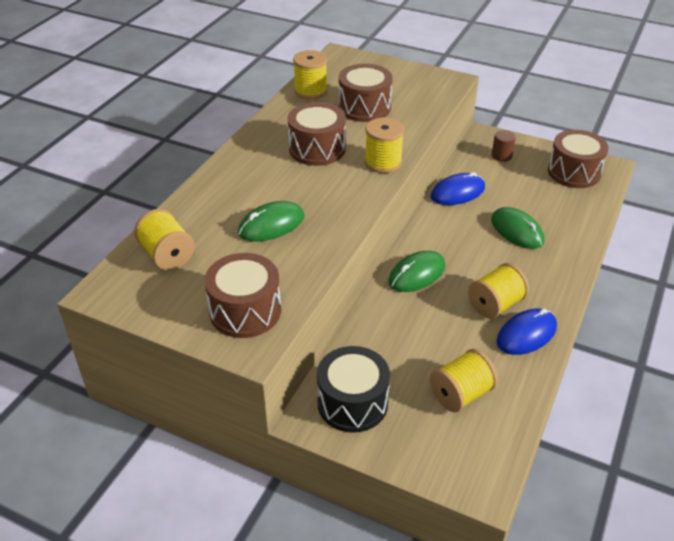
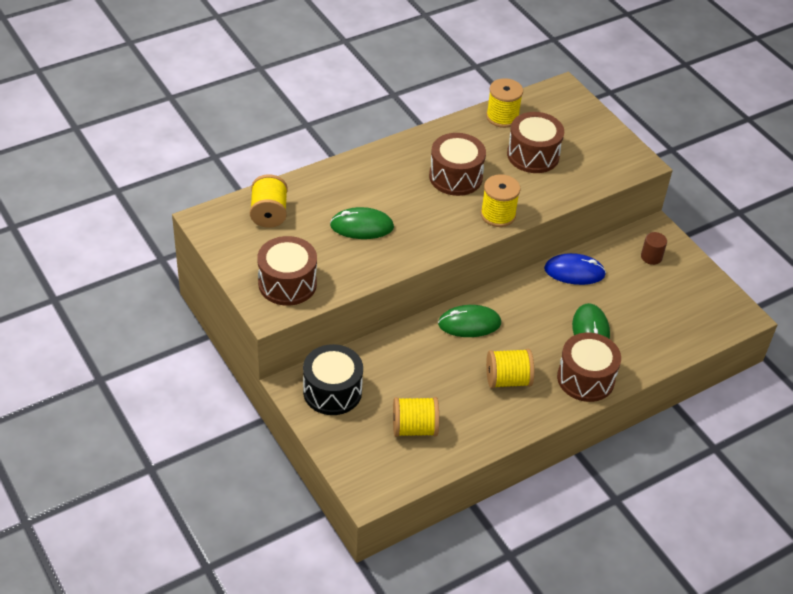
camera: 30 degrees right, 5 degrees up
(526, 334) = (508, 414): blue mouse -> none
(574, 172) = (702, 305): brown drum -> brown drum (585, 378)

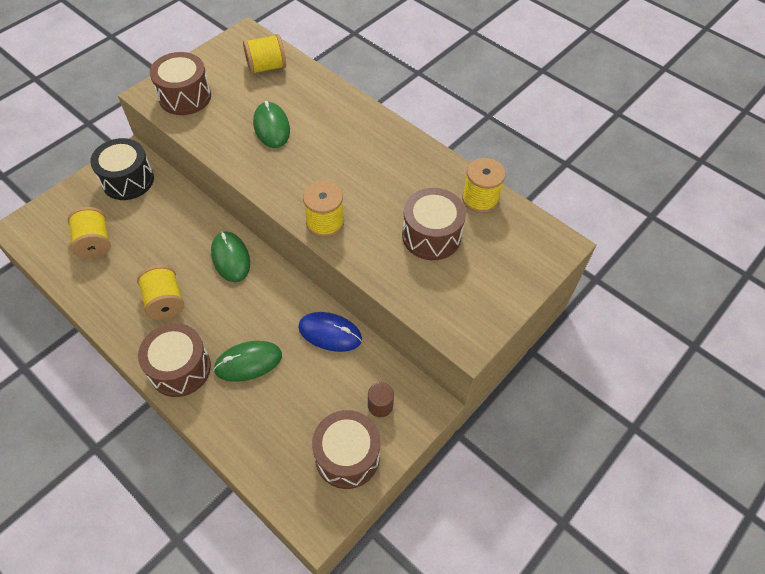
camera: 75 degrees right, 10 degrees up
(455, 177) = (368, 179): brown drum -> brown drum (347, 456)
(574, 272) = (330, 333): blue mouse -> blue mouse turned 60 degrees counterclockwise

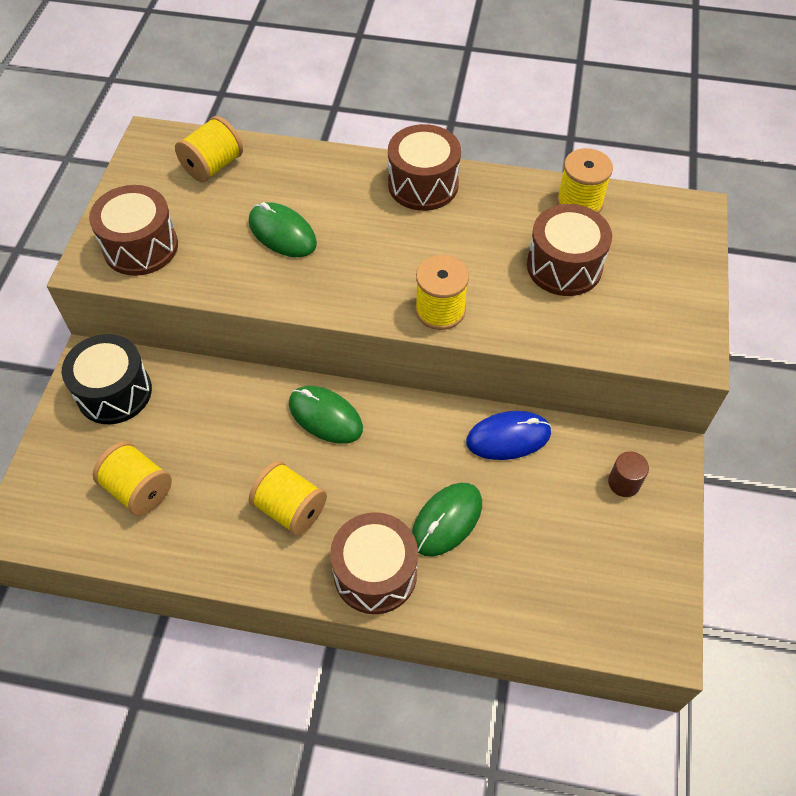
camera: 30 degrees left, 0 degrees up
(347, 456) = (635, 555): brown drum -> brown drum (423, 184)

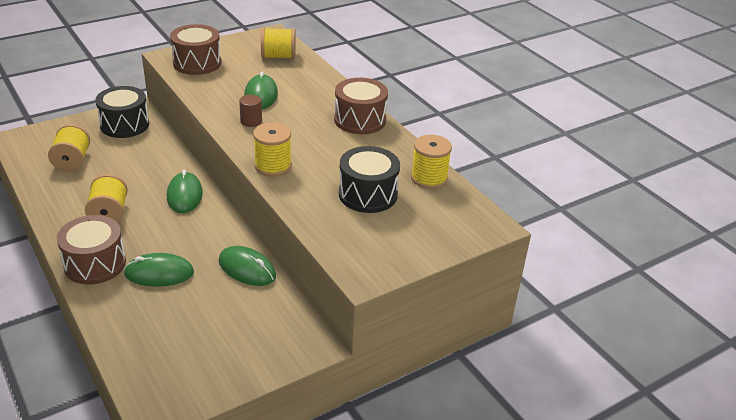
camera: 45 degrees right, 20 degrees down
(508, 437) = (247, 269): blue mouse -> green mouse
(564, 266) = (368, 194): brown drum -> black drum
(624, 483) = (267, 335): brown cylinder -> brown cylinder (251, 121)

